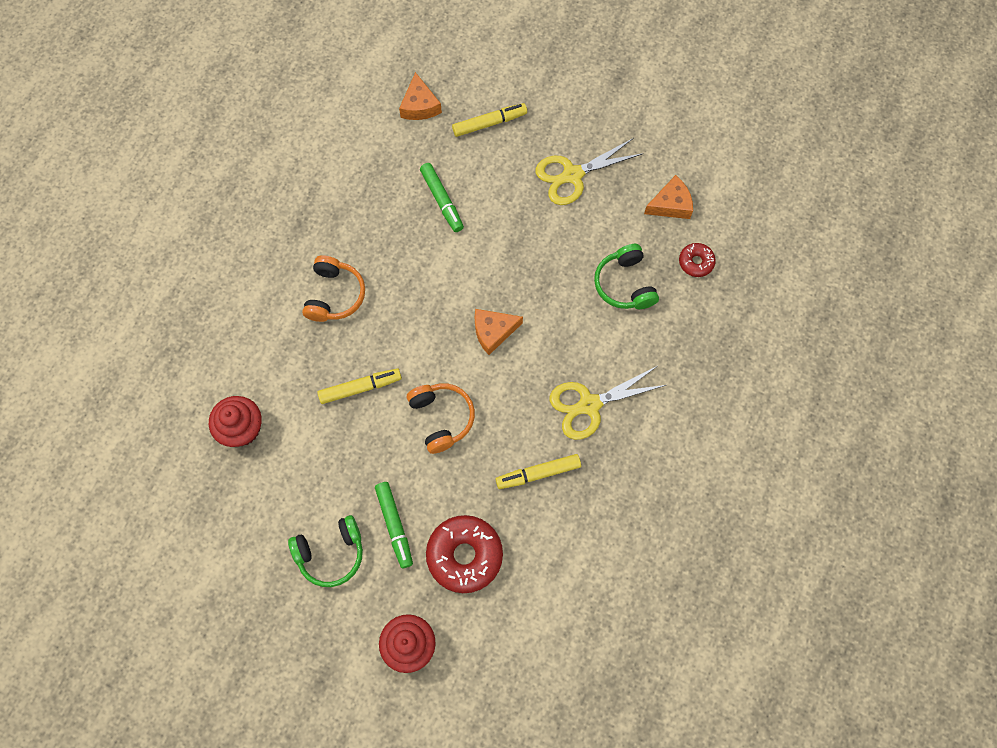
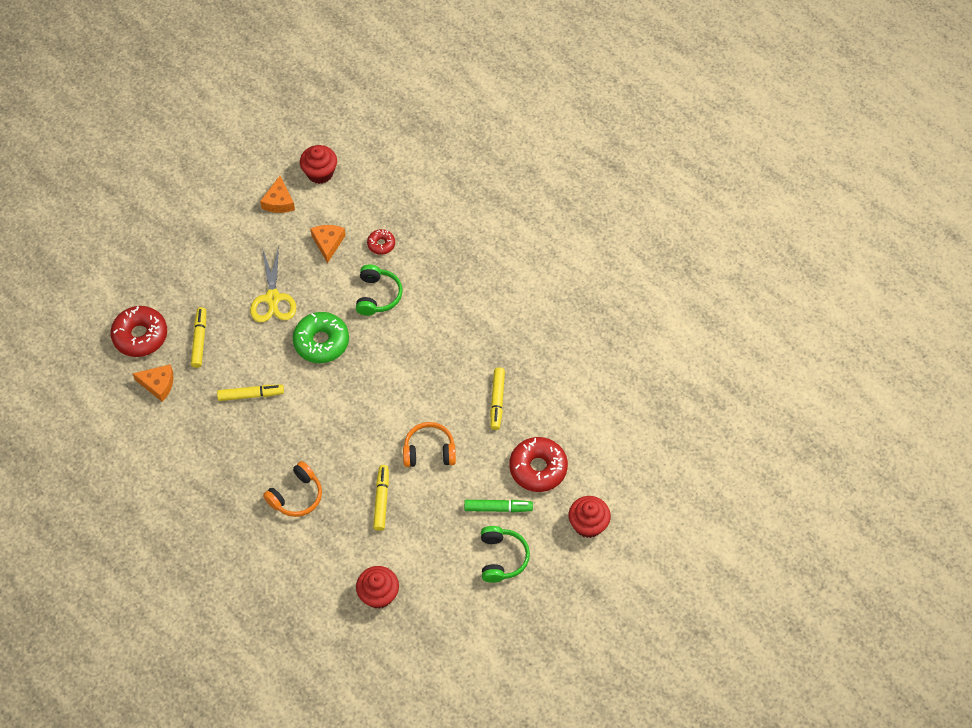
camera: 70 degrees left, 10 degrees down
(335, 295) = (296, 496): orange headphones -> orange headphones turned 105 degrees clockwise
(442, 200) = (251, 395): green marker -> yellow marker
(471, 65) = (140, 336): none -> red donut
(493, 331) = (376, 394): orange cheese -> orange cheese (279, 201)
(538, 247) = (321, 342): none -> green donut
(589, 405) = (460, 350): yellow scissors -> none
(624, 284) = (377, 295): green headphones -> green headphones turned 90 degrees counterclockwise
(761, 160) = (320, 173): none -> red cupcake

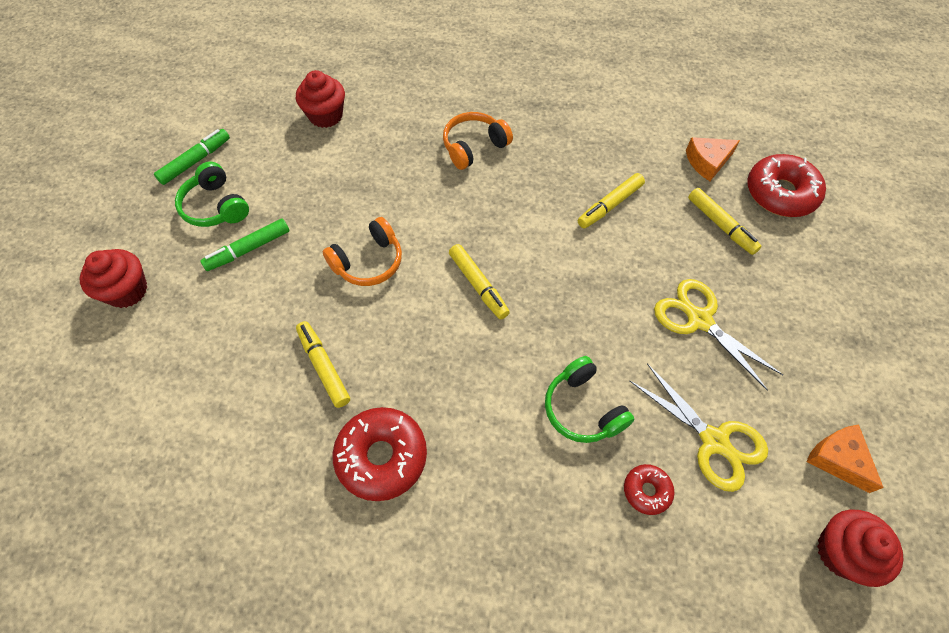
camera: 145 degrees right, 0 degrees up
(296, 496) = (474, 147): orange headphones -> orange headphones turned 45 degrees clockwise
(321, 342) = (593, 305): green donut -> none
(328, 243) = (714, 441): orange cheese -> yellow scissors
(381, 500) = (385, 188): yellow marker -> yellow marker (478, 285)
(496, 610) = (195, 161): none -> green marker
(538, 468) = (223, 317): red donut -> red donut (382, 457)

